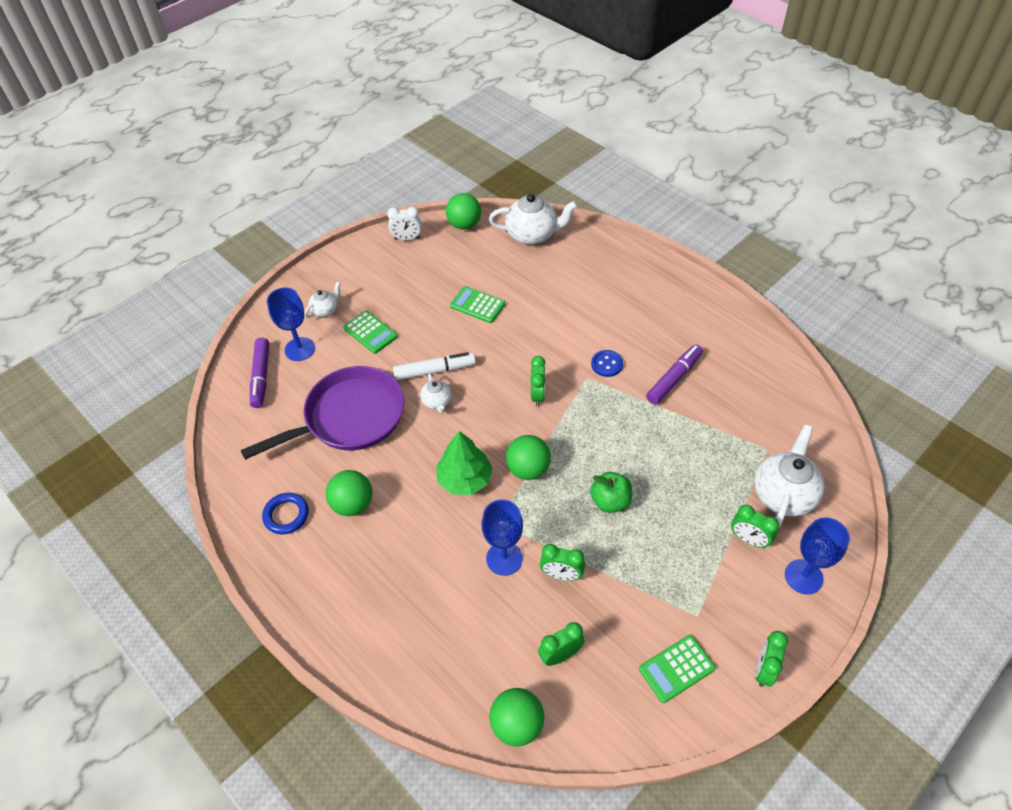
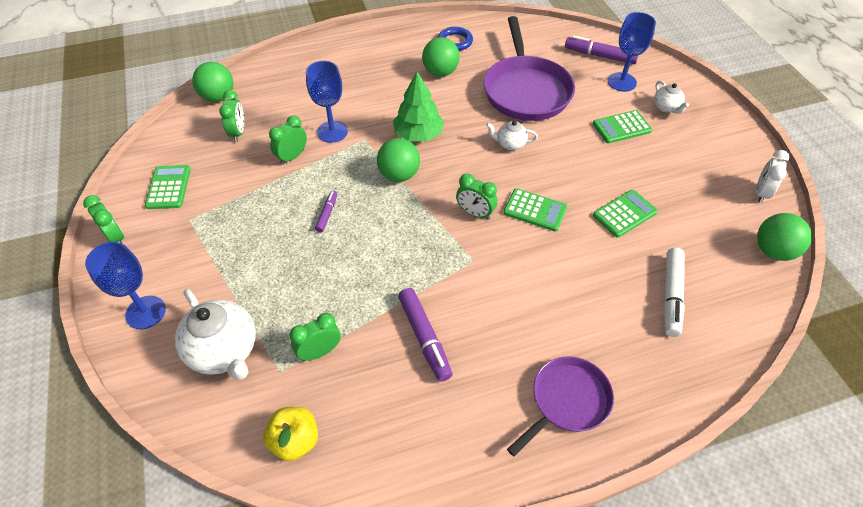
camera: 115 degrees right, 0 degrees up
(435, 370) = (549, 154): white marker -> white marker (671, 296)
(509, 358) = (535, 210): none -> green calculator
(532, 235) = (732, 311): white teapot -> none
(607, 364) = (481, 286): blue button -> none
(610, 501) = (327, 214): green apple -> purple marker
(660, 292) = (567, 401): none -> purple pan
(748, 539) = (211, 292): green clock -> green clock (319, 352)
(800, 412) = (295, 441): none -> yellow apple

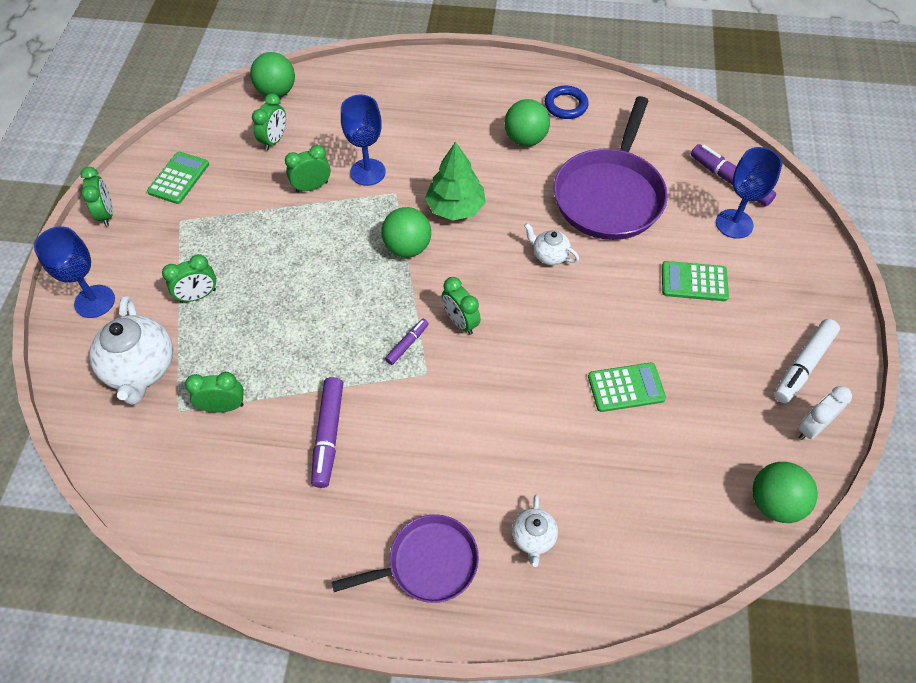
camera: 25 degrees right, 5 degrees up
(242, 272) = (198, 296): none -> green clock
(295, 441) = (155, 483): yellow apple -> none
(327, 214) = (310, 264): purple marker -> purple marker (407, 344)
(535, 210) = (527, 344): green calculator -> none
(666, 107) = (768, 276): white teapot -> white teapot (533, 538)
(671, 296) = (615, 502): white marker -> white marker (803, 365)

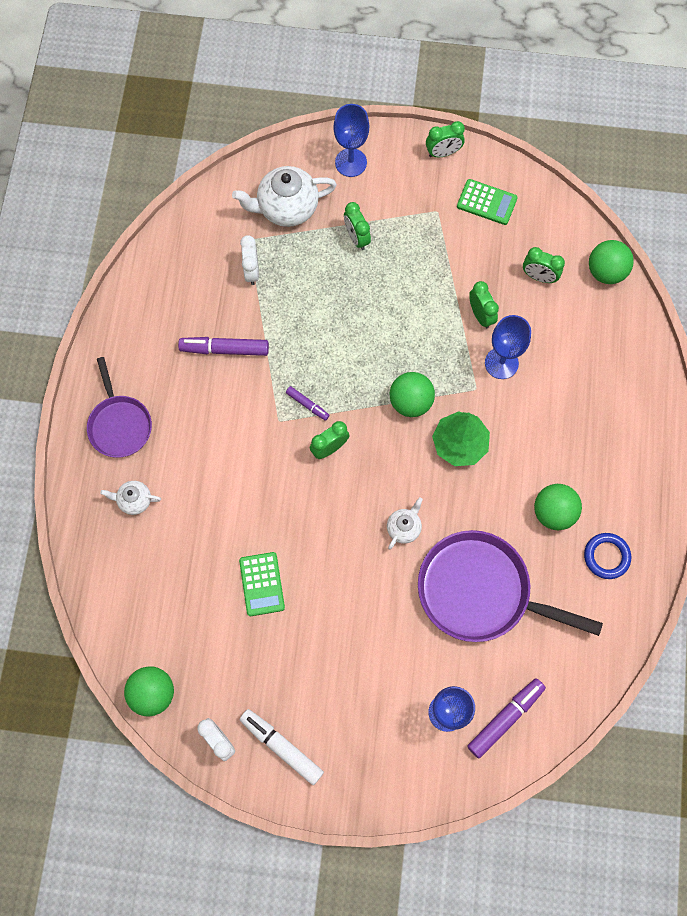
camera: 90 degrees right, 15 degrees up
(223, 406) = (252, 271): green clock -> white clock
(694, 282) = (374, 660): green calculator -> none

